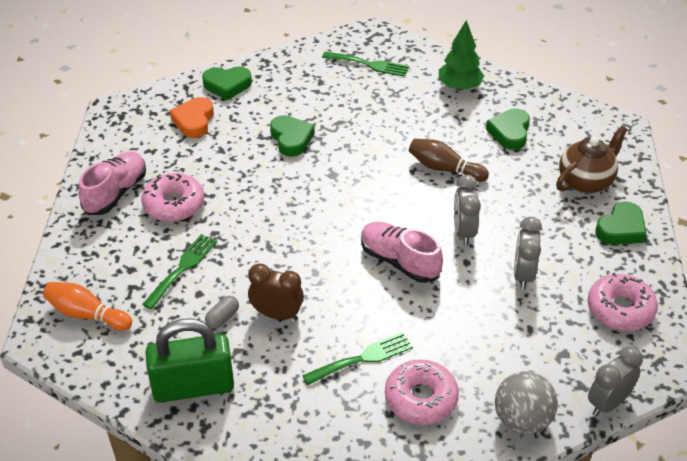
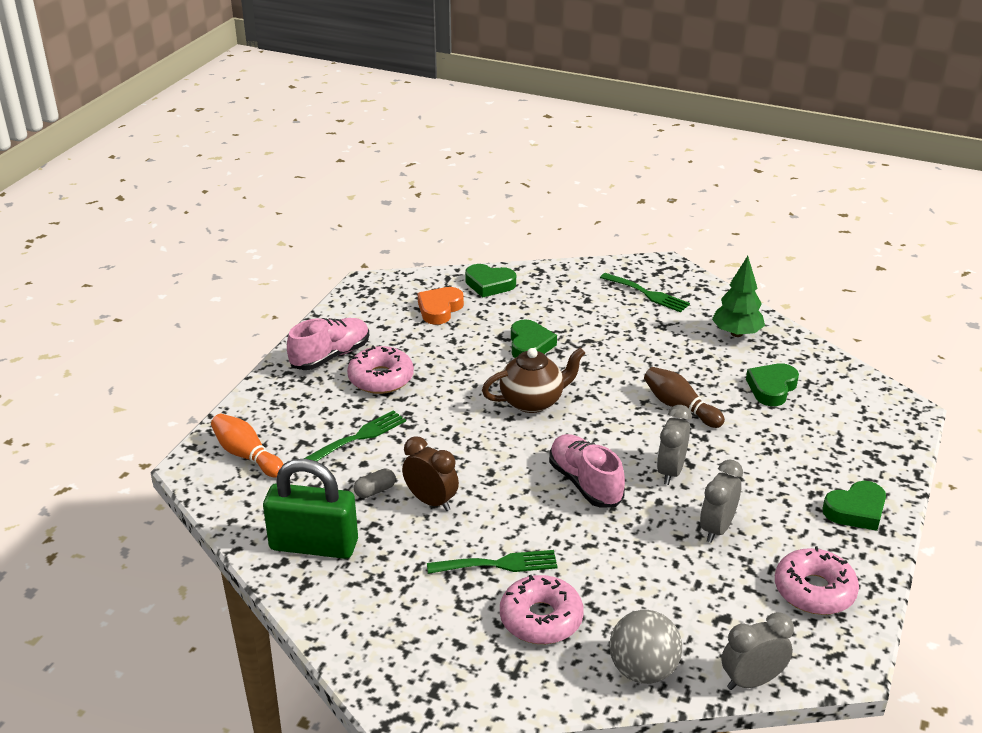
camera: 20 degrees right, 10 degrees down
(586, 181) = (837, 454): brown teapot -> brown teapot (532, 401)

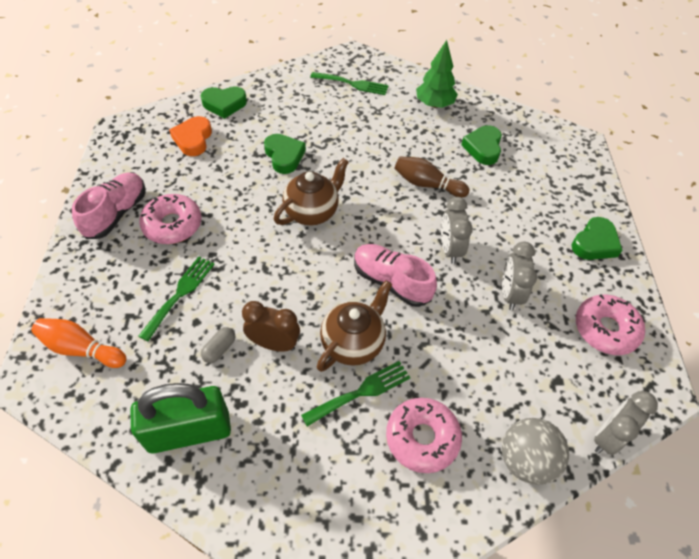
camera: 25 degrees left, 20 degrees up
(513, 523) = (353, 343): none -> brown teapot

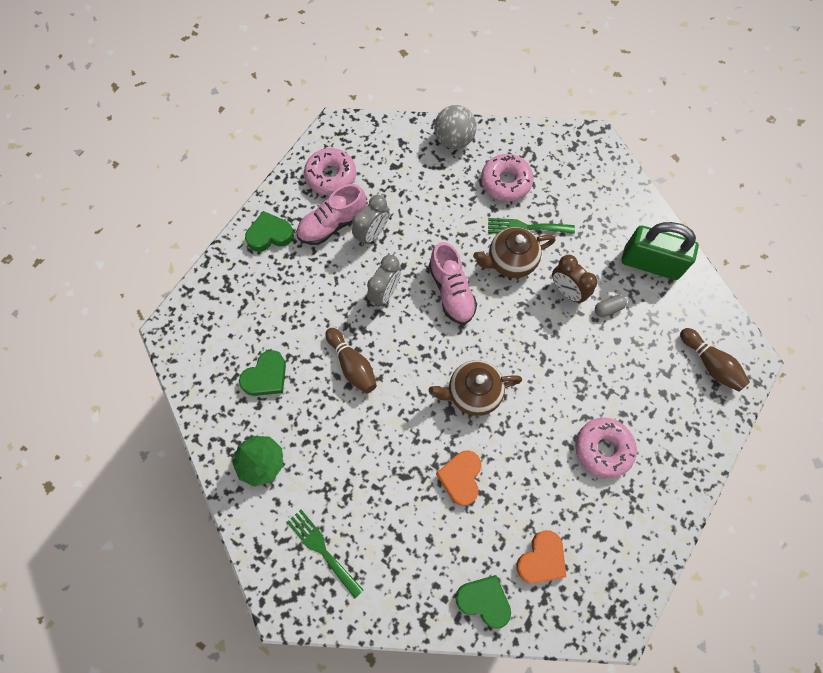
camera: 145 degrees left, 15 degrees up
(81, 349) = (710, 364): orange bowling pin -> brown bowling pin
(116, 214) = (650, 493): pink shoe -> pink shoe (332, 224)
(180, 294) = (621, 372): green fork -> none
(284, 156) = (461, 478): green heart -> orange heart
(608, 437) = (395, 124): grey clock -> none

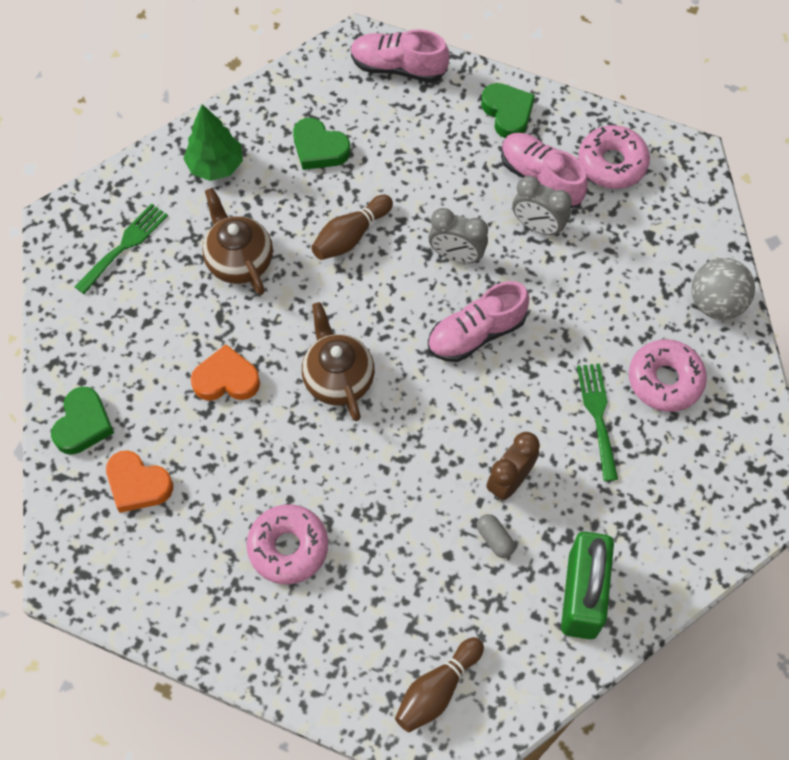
camera: 80 degrees right, 5 degrees down
(205, 304) = (398, 67): none -> pink shoe
(510, 261) = (538, 401): brown teapot -> brown teapot (239, 261)

